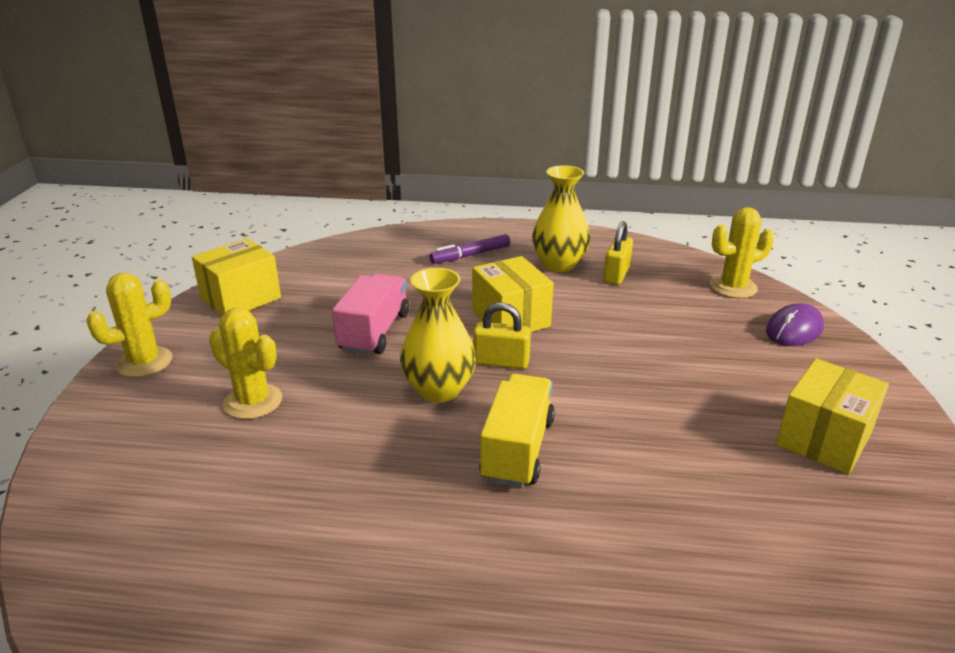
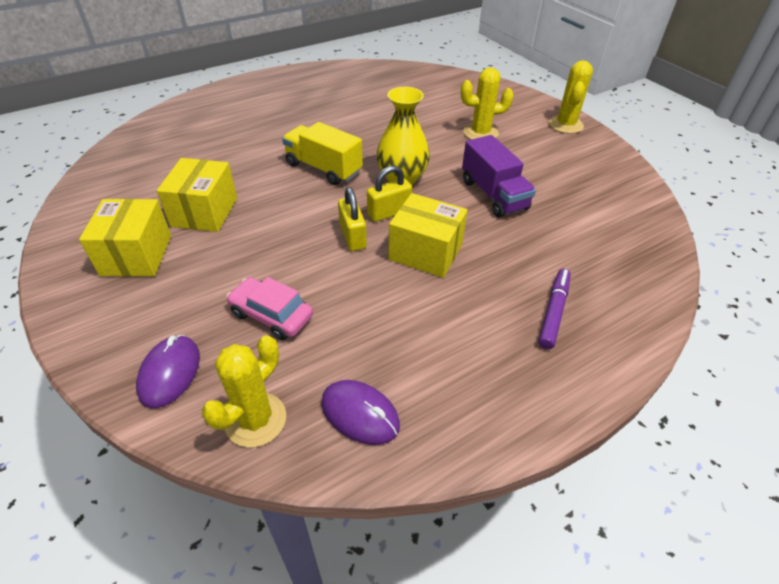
camera: 140 degrees right, 15 degrees up
(241, 298) = (611, 177): yellow box -> yellow box (204, 212)
(374, 332) = (493, 195): pink truck -> purple truck
(517, 449) = (323, 168): yellow truck -> yellow truck turned 150 degrees clockwise
(559, 264) = (463, 349): yellow vase -> none
(616, 274) = (393, 365): yellow padlock -> yellow padlock (352, 236)
(660, 266) = (360, 414): none -> purple mouse
(690, 331) = (271, 315): none -> pink car

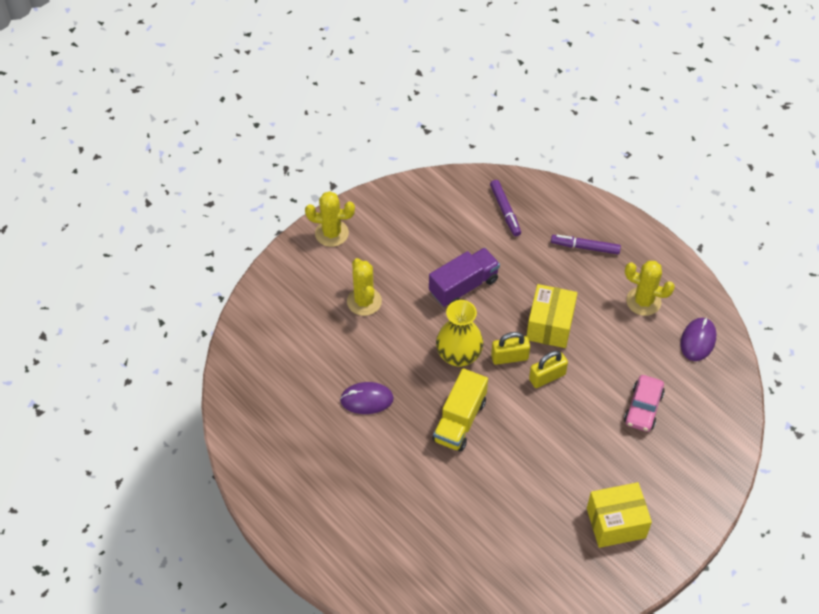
camera: 100 degrees left, 10 degrees up
(170, 373) = (708, 450): purple mouse -> purple mouse (366, 399)
(204, 212) = (549, 495): yellow box -> none
(255, 419) = (721, 392): yellow cactus -> yellow cactus (643, 301)
(389, 213) = (509, 357): yellow padlock -> yellow padlock turned 60 degrees counterclockwise
(612, 245) = (505, 211): none -> purple marker

